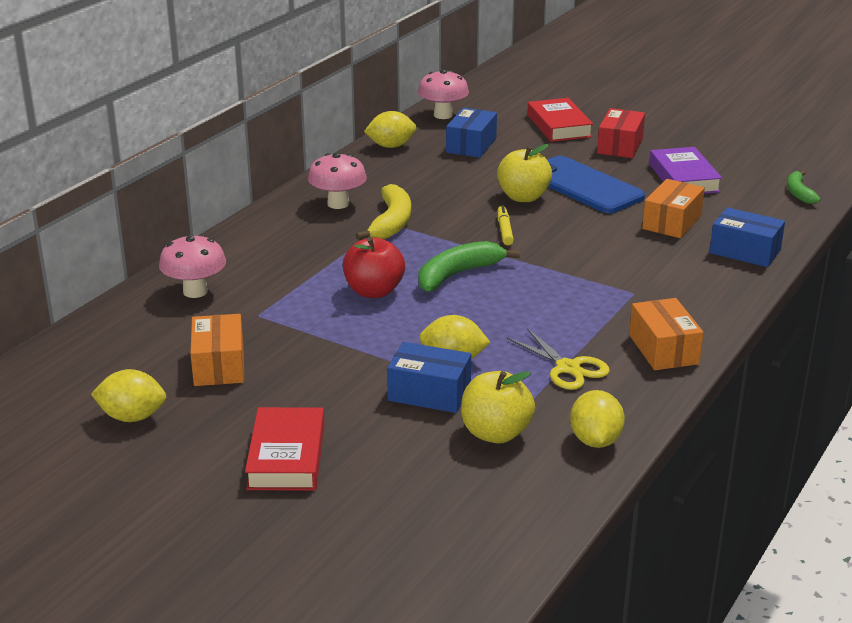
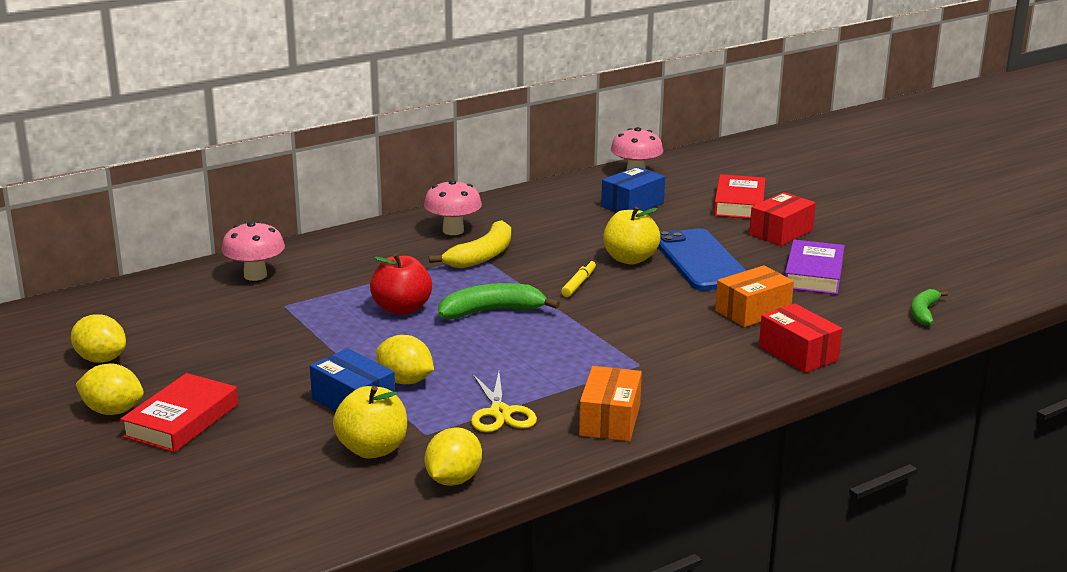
camera: 25 degrees right, 5 degrees down
(219, 365) = (209, 337): orange box -> none
(391, 146) = (556, 192): yellow lemon -> yellow lemon (113, 411)
(745, 251) = (798, 353): blue box -> red box

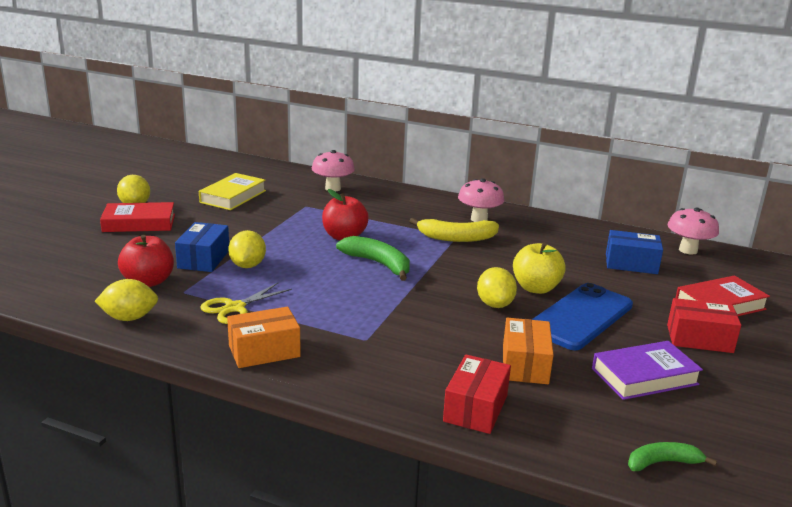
camera: 55 degrees right, 0 degrees up
(101, 359) = (189, 186): yellow lemon -> yellow lemon (495, 304)
(186, 340) = (233, 196): none -> yellow book
(372, 449) = (148, 282): yellow apple -> red apple
(578, 283) = (465, 281): yellow marker -> none
(752, 311) = (525, 364): orange box -> orange box turned 75 degrees clockwise

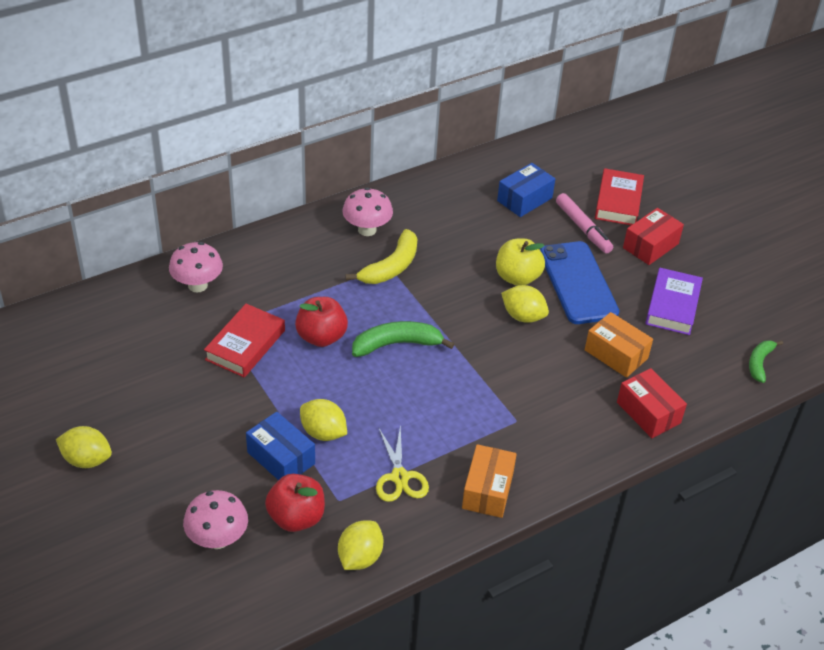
camera: 55 degrees left, 20 degrees up
(139, 223) = (143, 474): red book -> red book (245, 345)
(233, 196) = (142, 370): yellow book -> none
(652, 299) = (583, 228): none -> pink marker
(688, 250) = (530, 154): pink mushroom -> pink mushroom (217, 539)

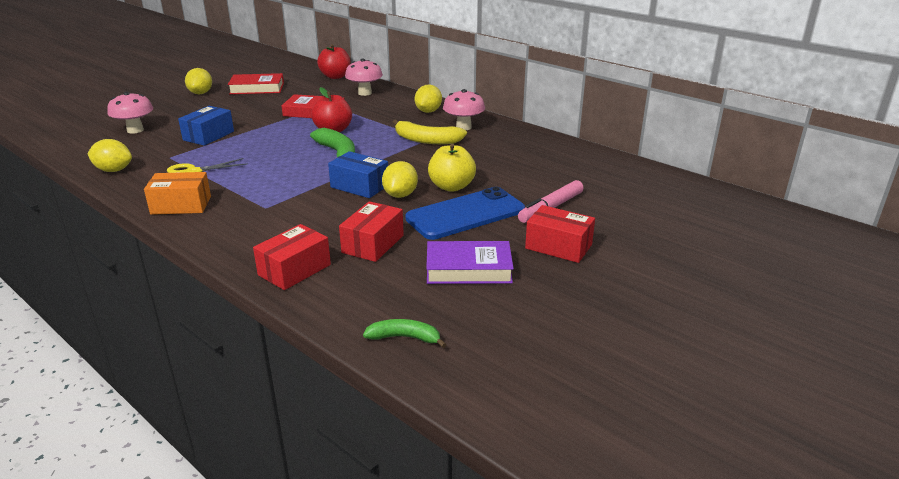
camera: 75 degrees right, 15 degrees down
(296, 517) = (153, 147): red apple -> red apple (335, 76)
(323, 432) = (235, 144): yellow lemon -> yellow lemon (428, 111)
(524, 199) = (565, 177): blue box -> blue box (359, 186)
(616, 354) = (373, 244): orange box -> red box
(618, 202) = (614, 221): red book -> red book (257, 88)

